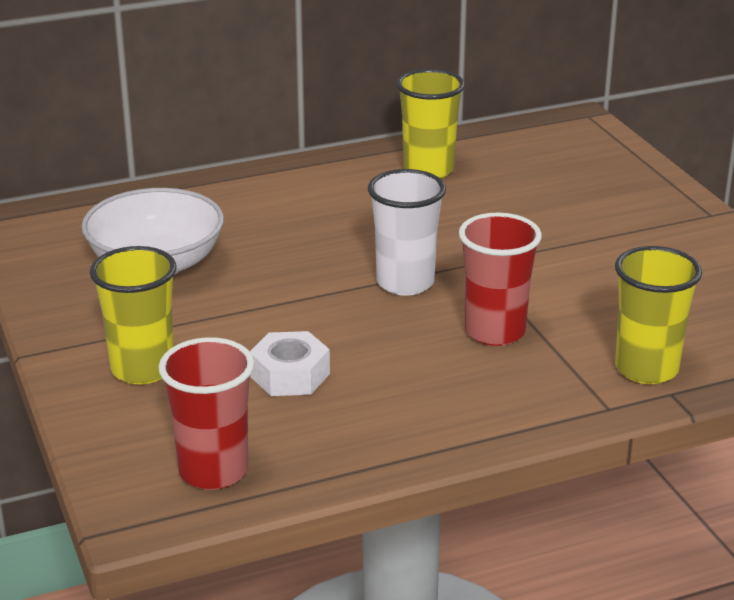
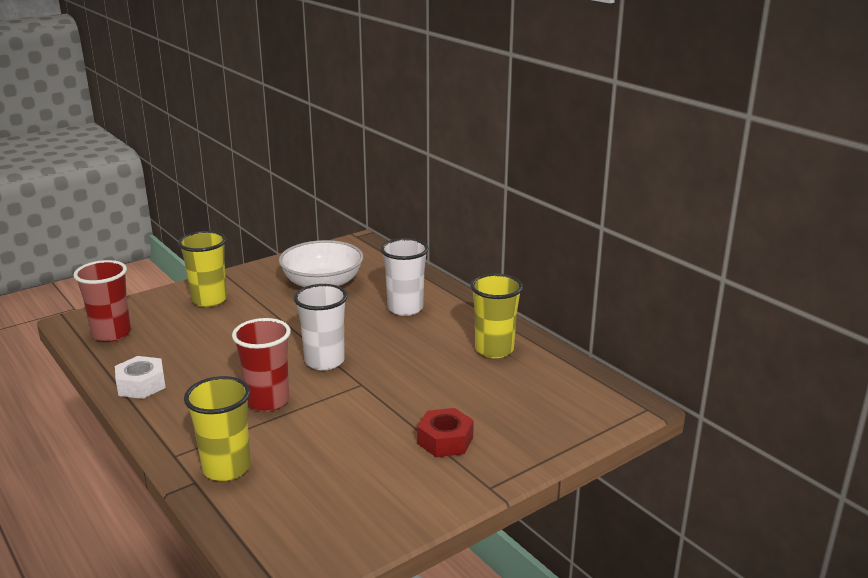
camera: 75 degrees right, 5 degrees down
(282, 211) = (405, 308): none -> white cup
(290, 375) = (206, 340): white nut -> white nut (141, 385)
(620, 226) = (445, 440): none -> red nut

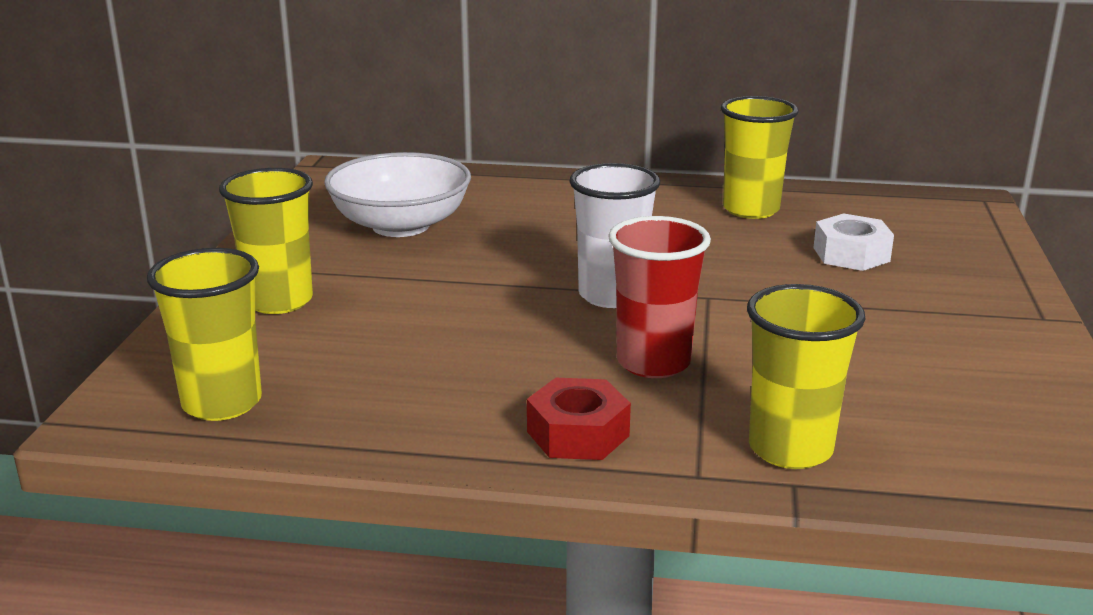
camera: 45 degrees left, 0 degrees up
(111, 334) = (222, 403): red cup -> yellow cup
(141, 385) = (440, 432): white nut -> white nut (851, 254)
(405, 308) = (565, 211): white cup -> none
(445, 440) = (913, 302): red nut -> red nut (578, 434)

